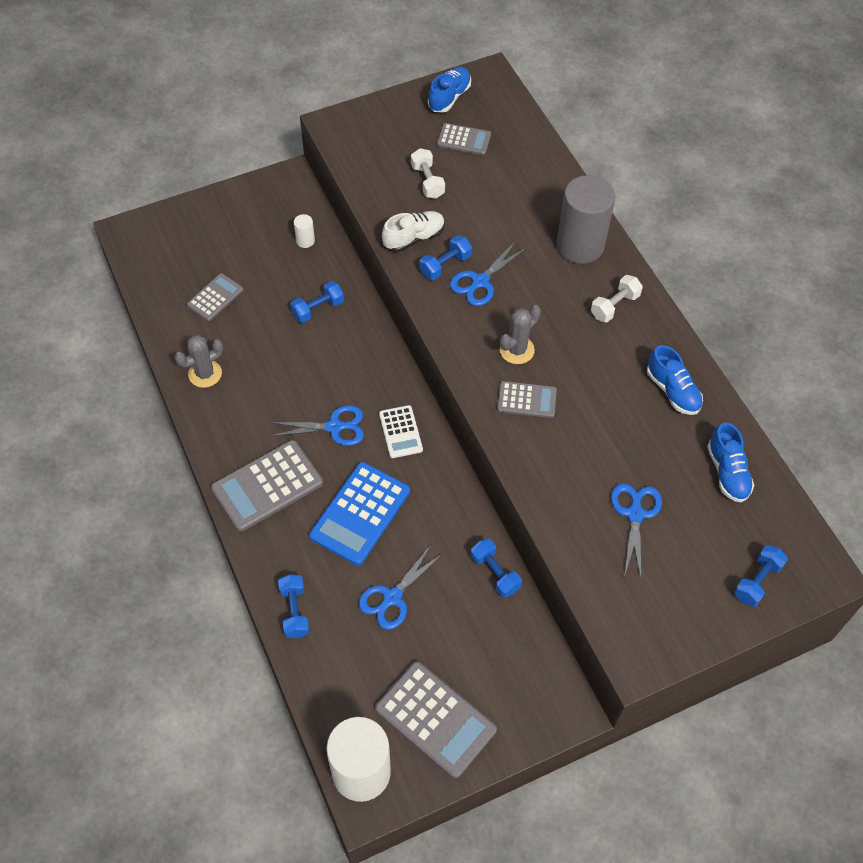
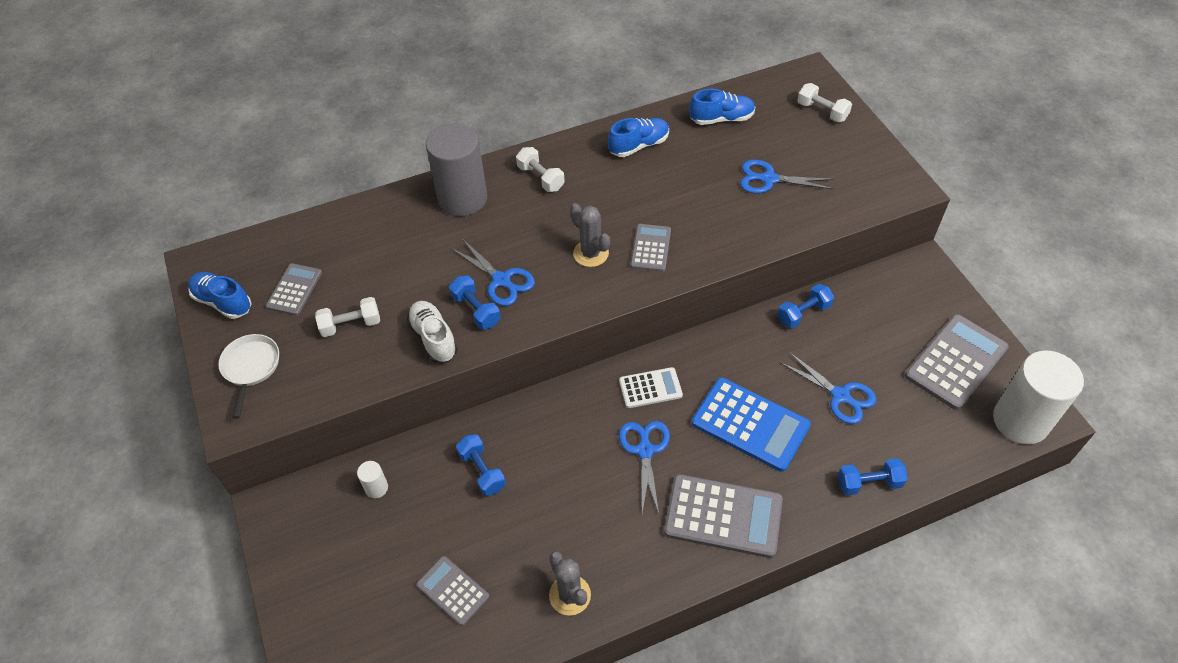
camera: 85 degrees left, 5 degrees down
(267, 486) = (723, 516): grey calculator -> grey calculator turned 45 degrees counterclockwise
(384, 125) = (251, 368): none -> white pan
(757, 581) = (822, 111): blue dumbbell -> white dumbbell

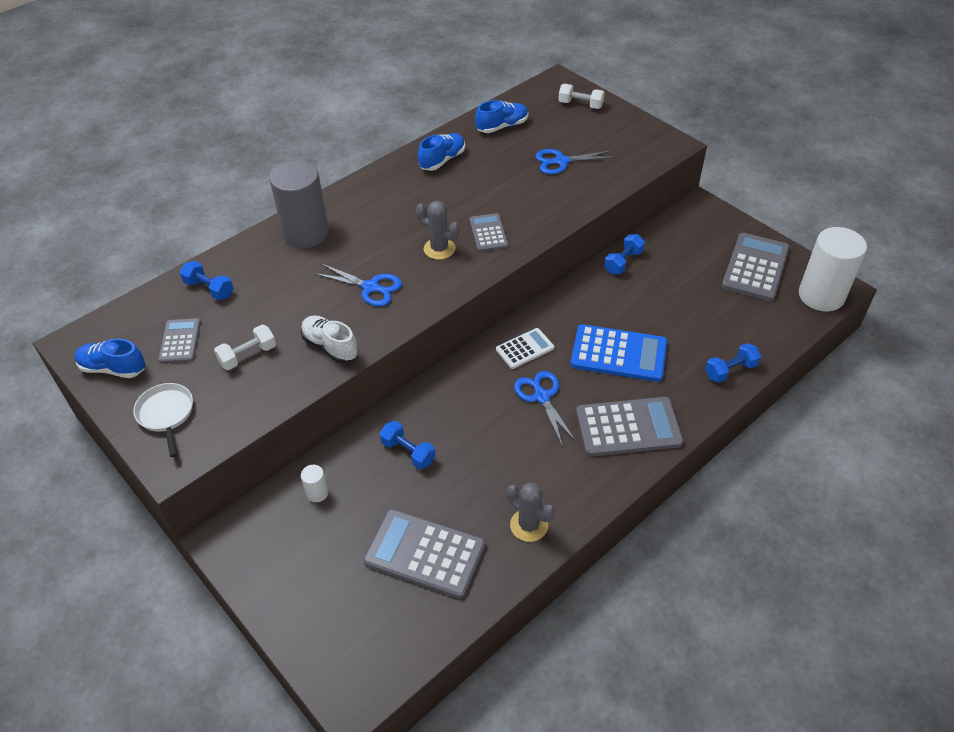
camera: 20 degrees left, 5 degrees down
(452, 591) = (424, 554): grey calculator -> grey calculator, size x1.74
(476, 310) = (358, 316): blue dumbbell -> blue dumbbell (209, 289)
(540, 178) = (369, 202): white dumbbell -> none
(840, 396) = (679, 314): blue scissors -> none

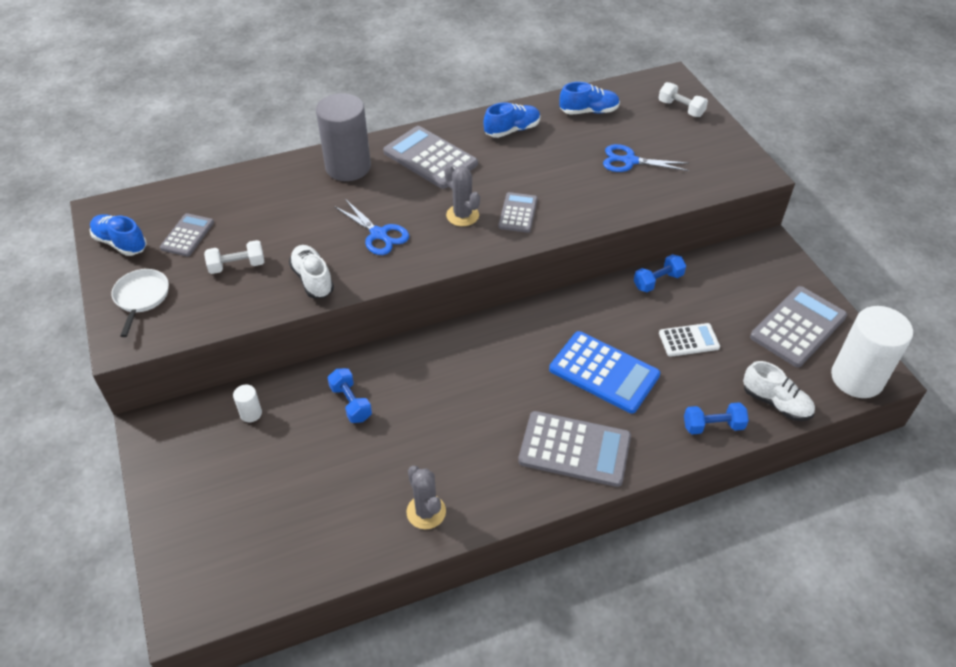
camera: 20 degrees right, 0 degrees up
(209, 289) = (237, 195): blue dumbbell -> none
(424, 554) = (315, 504): grey calculator -> grey calculator (430, 158)
(525, 349) = (512, 338): white calculator -> white calculator (688, 340)
(542, 397) = (504, 391): blue scissors -> none
(769, 335) = (775, 403): none -> white shoe

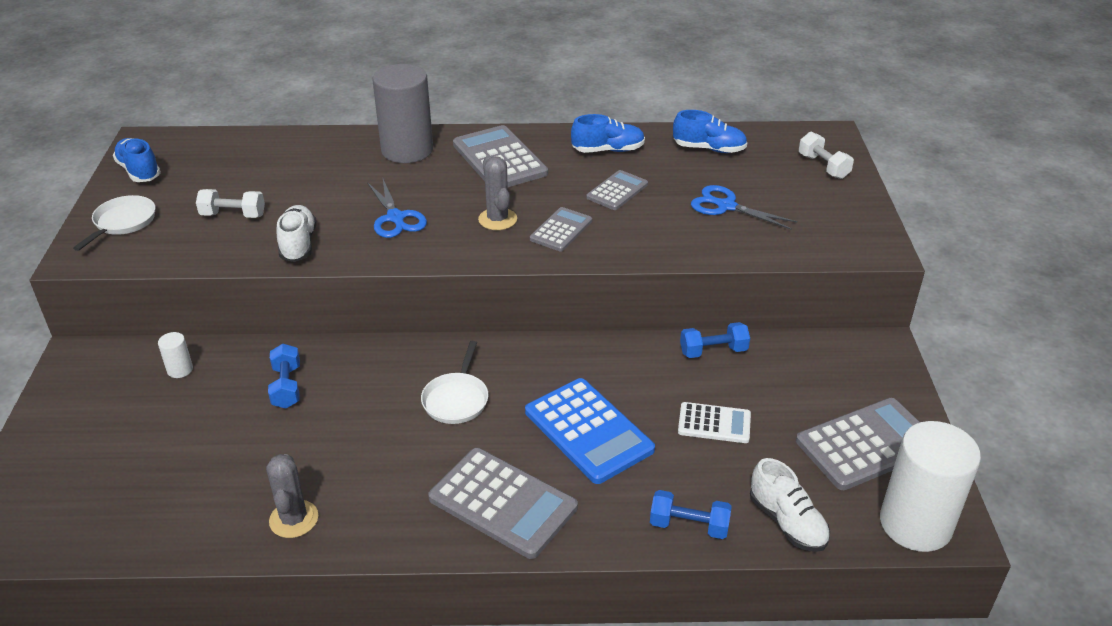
camera: 20 degrees right, 10 degrees down
(187, 235) = (205, 178): grey calculator -> grey calculator (617, 191)
(492, 375) = (456, 399): none -> white pan

